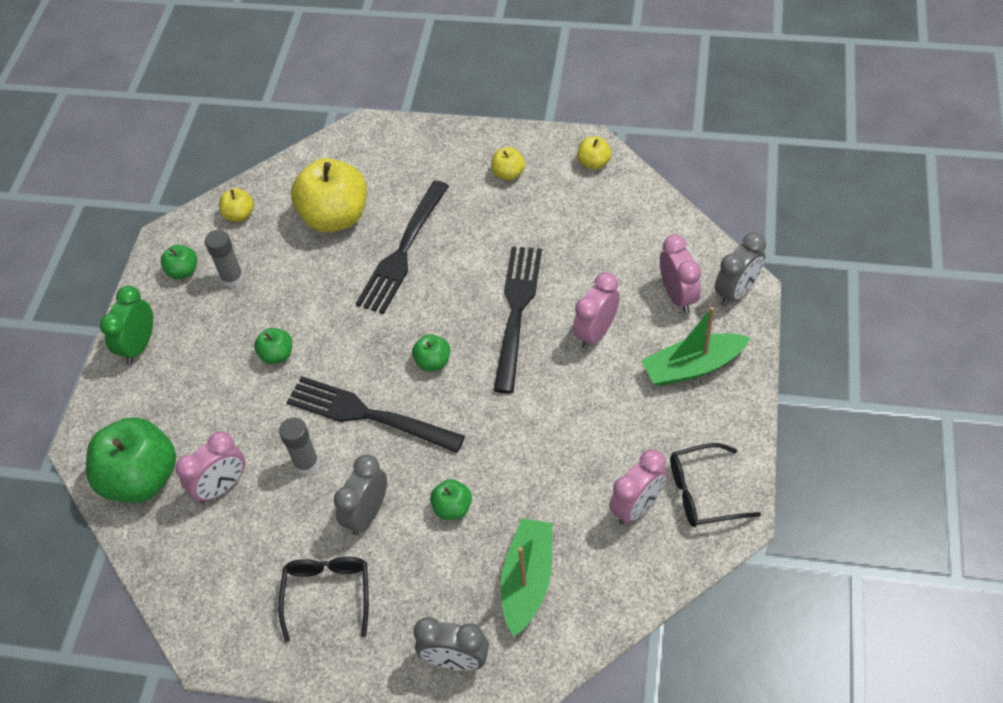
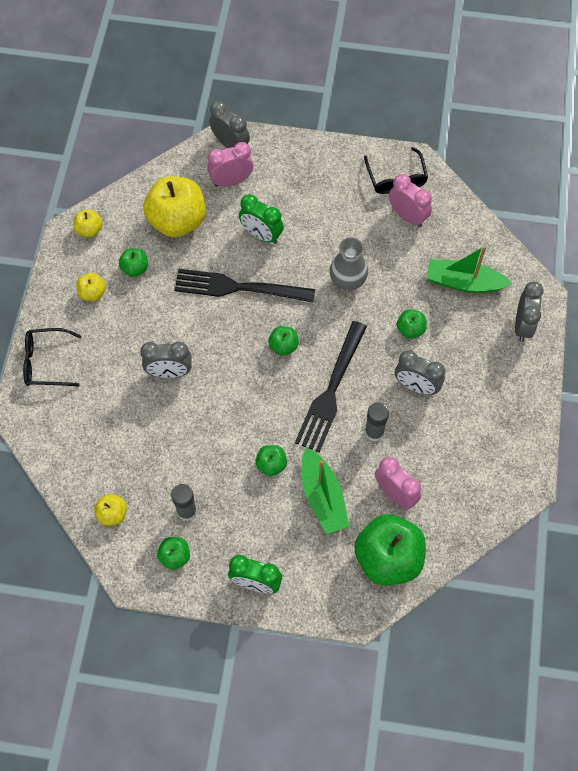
camera: 95 degrees left, 10 degrees up
(327, 593) = (480, 409): black glasses -> black glasses (46, 362)
(335, 217) = (125, 430): yellow apple -> yellow apple (177, 221)
(403, 251) = (169, 372): black fork -> grey clock
(528, 431) = (347, 281): none -> grey vase
(542, 209) = (135, 268): none -> green apple
(596, 332) = (261, 235): pink clock -> green clock
(692, 367) = (295, 176): green boat -> green boat (322, 497)

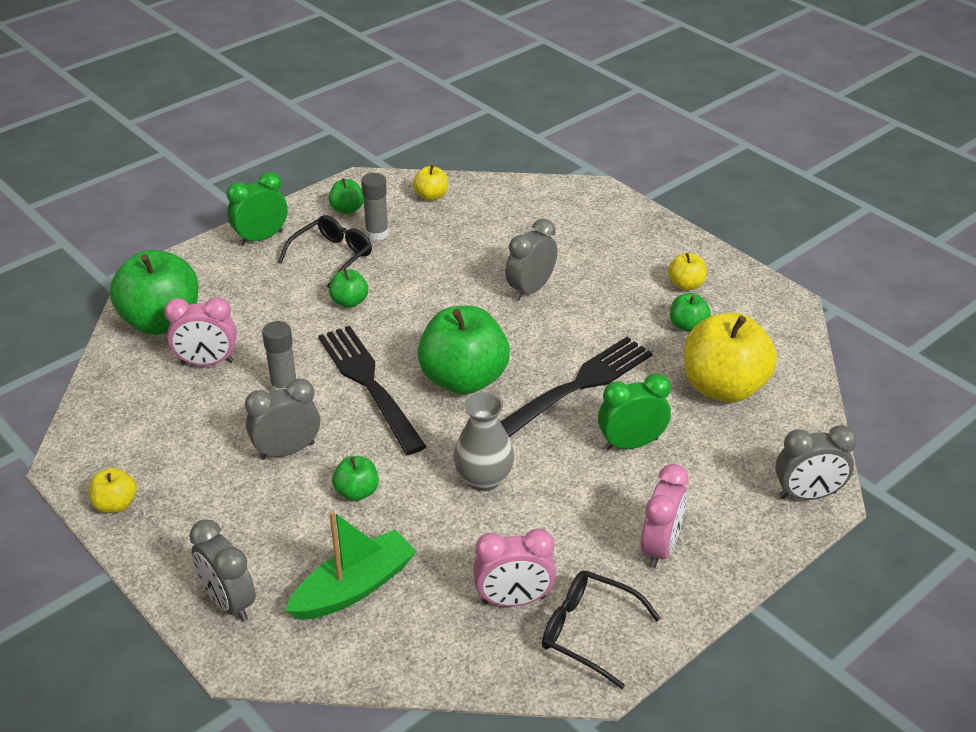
camera: 130 degrees right, 25 degrees down
(46, 362) = (633, 225): black glasses -> black glasses (332, 256)
(89, 230) = (776, 318): yellow apple -> yellow apple (116, 504)
(231, 181) = (743, 463): pink clock -> pink clock (660, 547)
(283, 346) = (464, 379): green apple -> green apple, size x2.15
(322, 497) = (274, 315): green boat -> none

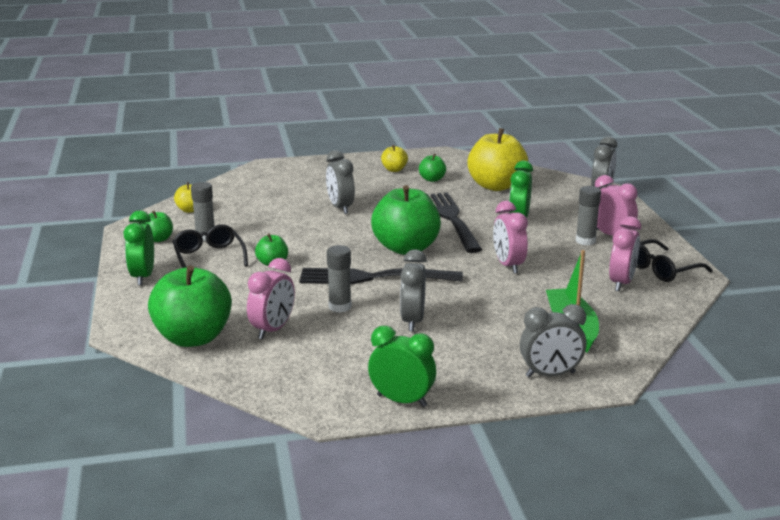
camera: 60 degrees left, 15 degrees down
(116, 504) = (402, 400): yellow apple -> green clock
(357, 492) = (481, 306): green apple -> none
(484, 479) = (508, 265): grey vase -> pink clock
(618, 527) = (585, 241): none -> grey glue stick

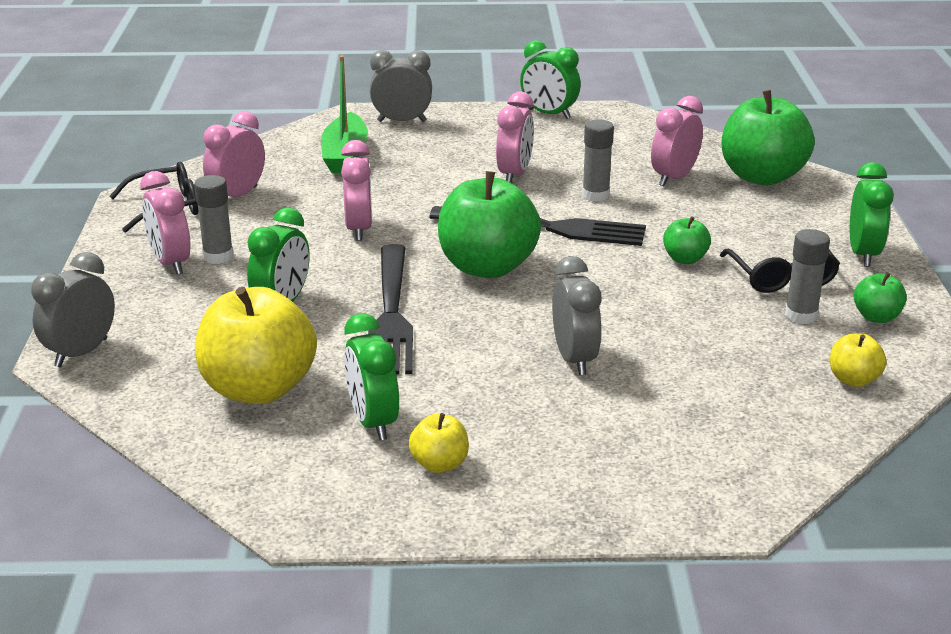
camera: 170 degrees left, 5 degrees up
(412, 321) = (514, 174): grey clock -> pink clock
(432, 179) = (373, 422): green apple -> green clock

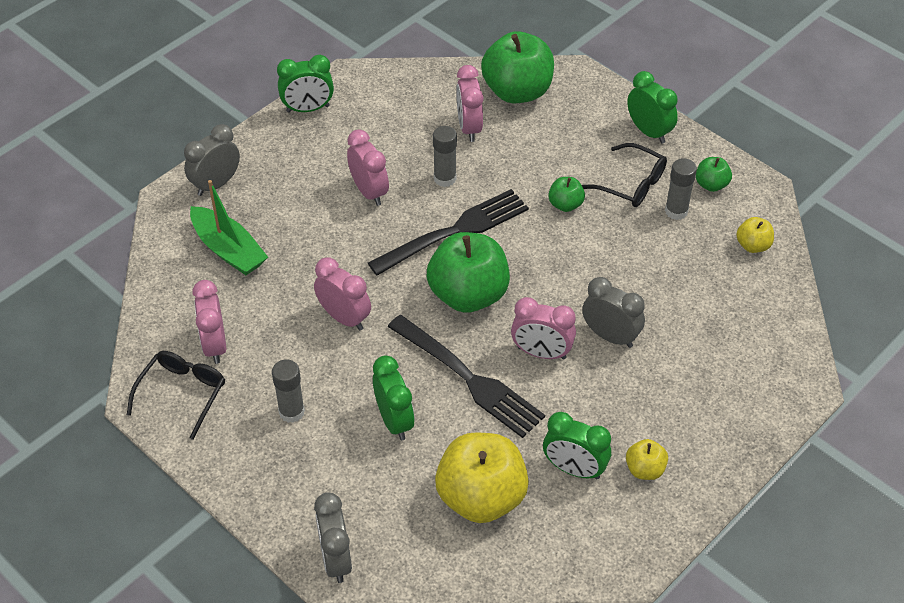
camera: 45 degrees left, 20 degrees up
(170, 263) = (269, 442): pink clock -> pink clock (541, 353)

